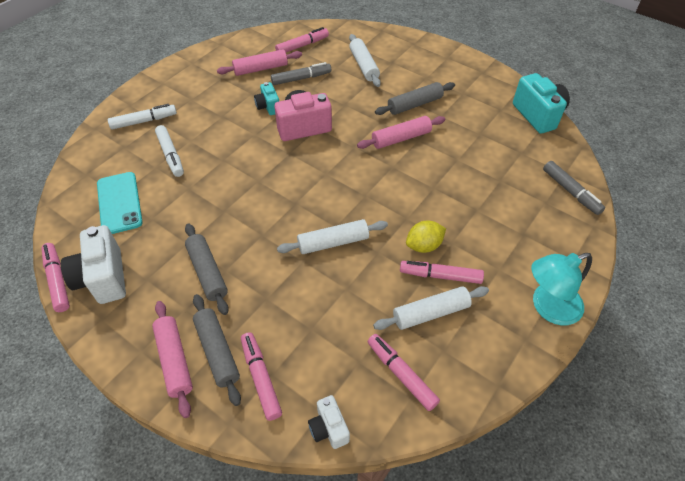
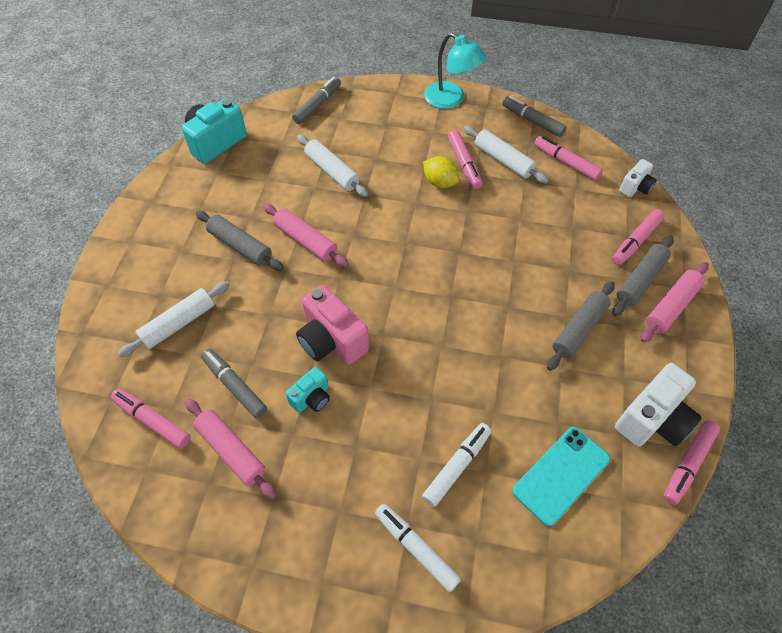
camera: 115 degrees left, 5 degrees up
(333, 242) = (479, 246): white rolling pin -> white rolling pin (332, 171)
(401, 374) = (565, 162): pink marker -> pink marker turned 105 degrees clockwise
(483, 375) = (532, 121): none -> grey marker

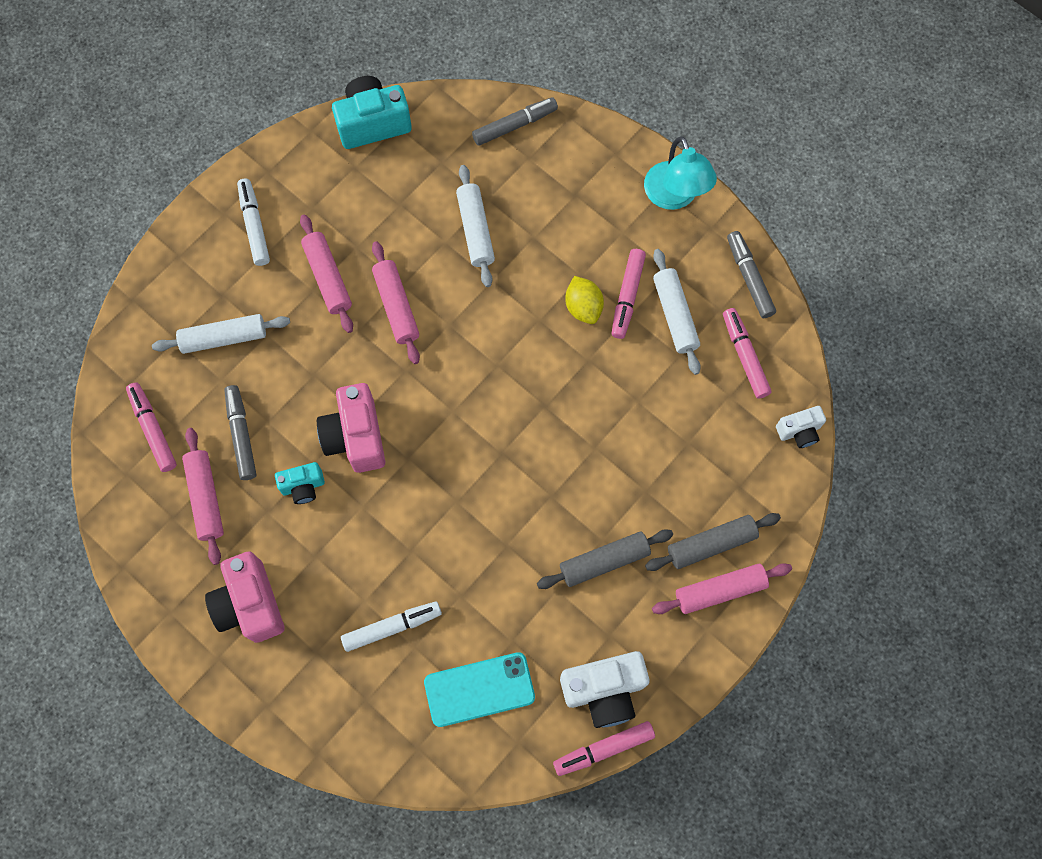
camera: 30 degrees right, 15 degrees up
(240, 246) = (328, 277): grey rolling pin -> pink rolling pin
(323, 517) = (250, 604): none -> pink camera
(416, 548) = (311, 676): white marker -> white marker (254, 225)
(635, 241) = (744, 497): pink marker -> none

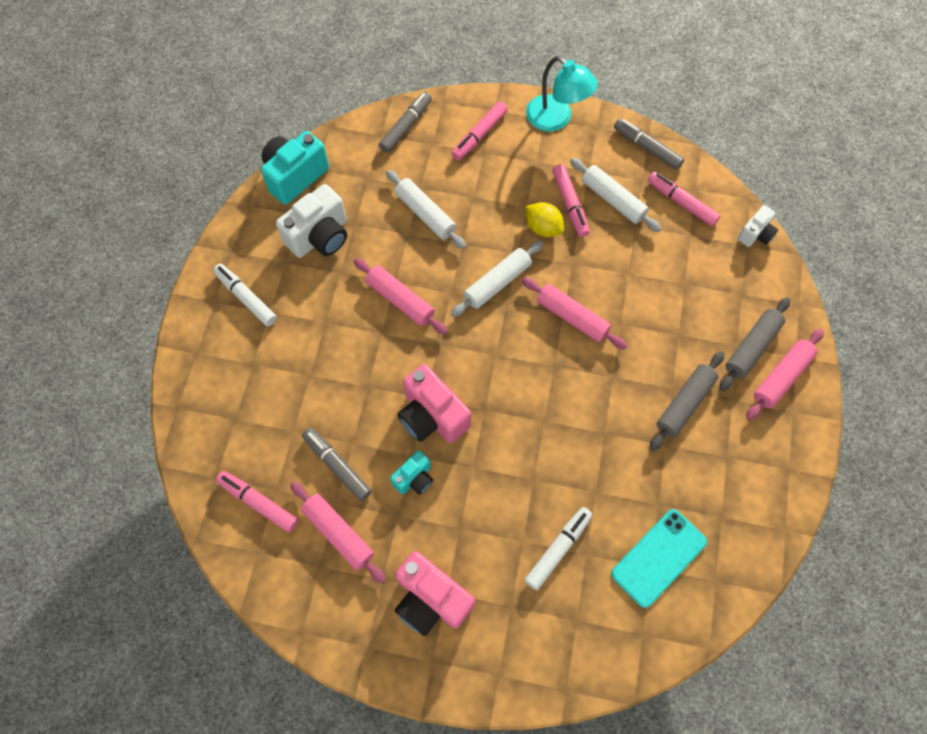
camera: 30 degrees left, 5 degrees down
(224, 338) = (274, 397): white rolling pin -> white rolling pin (497, 283)
(328, 277) = (331, 307): pink rolling pin -> pink rolling pin (572, 317)
(603, 749) = (782, 547): pink marker -> pink marker (479, 135)
(604, 690) = (751, 501): white camera -> white camera (320, 237)

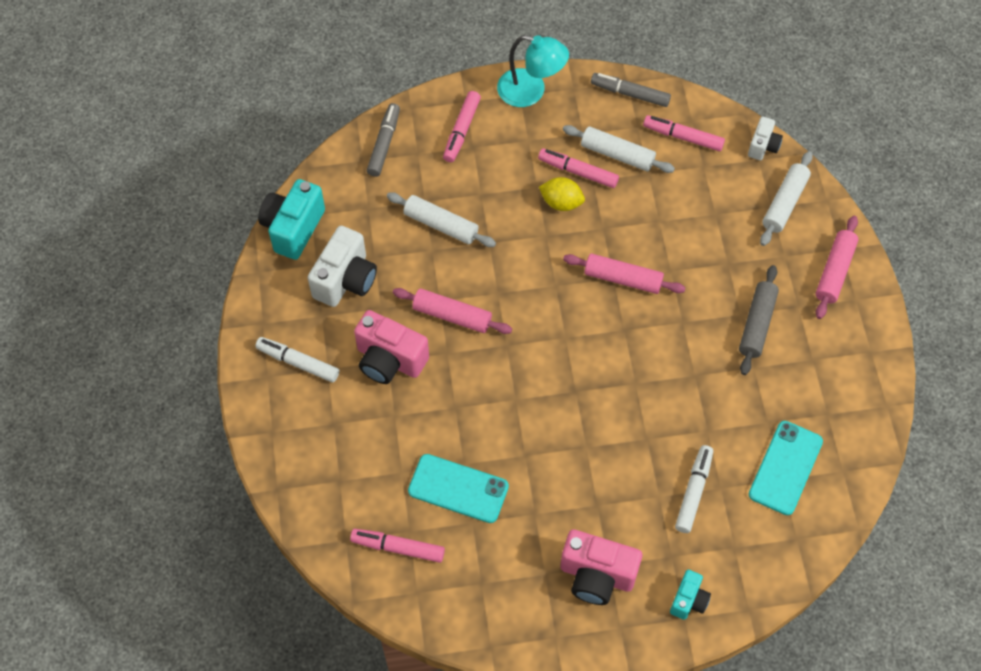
camera: 20 degrees left, 5 degrees down
(337, 465) = (458, 488): grey marker -> turquoise phone
(338, 533) = (486, 548): pink rolling pin -> none
(414, 478) = (536, 475): turquoise camera -> turquoise camera (688, 600)
(432, 416) = (529, 413): pink camera -> pink camera (389, 360)
(497, 283) = (539, 269): white rolling pin -> white rolling pin (784, 203)
(570, 204) = (578, 172): pink marker -> pink marker turned 150 degrees clockwise
(751, 347) = (798, 253): grey rolling pin -> none

